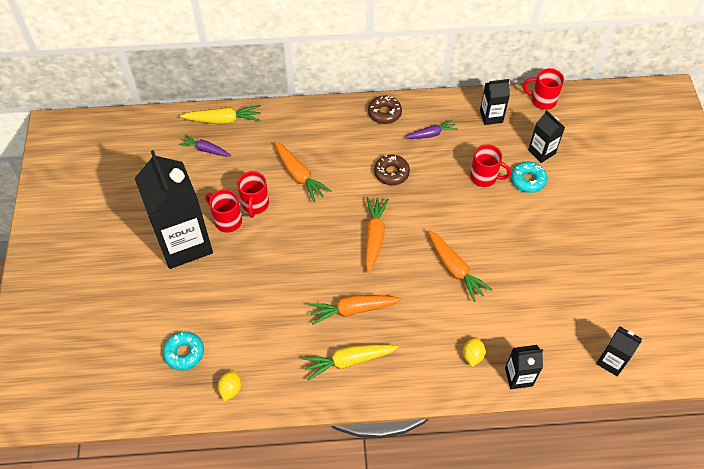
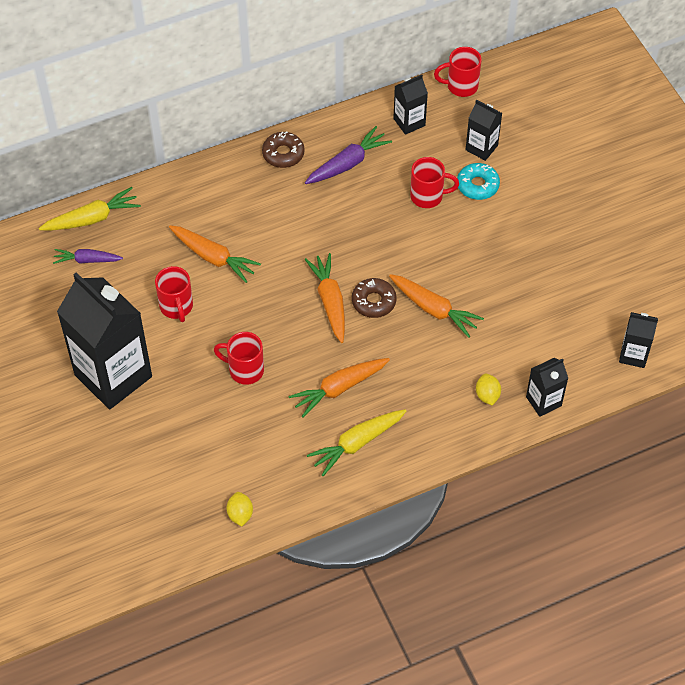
camera: 20 degrees left, 0 degrees up
(184, 353) = (170, 494): turquoise donut -> none
(227, 220) = (152, 335): red mug -> red mug (245, 370)
(391, 173) = (320, 222): brown donut -> brown donut (373, 301)
(431, 134) = (348, 163): purple carrot -> purple carrot, size x1.50

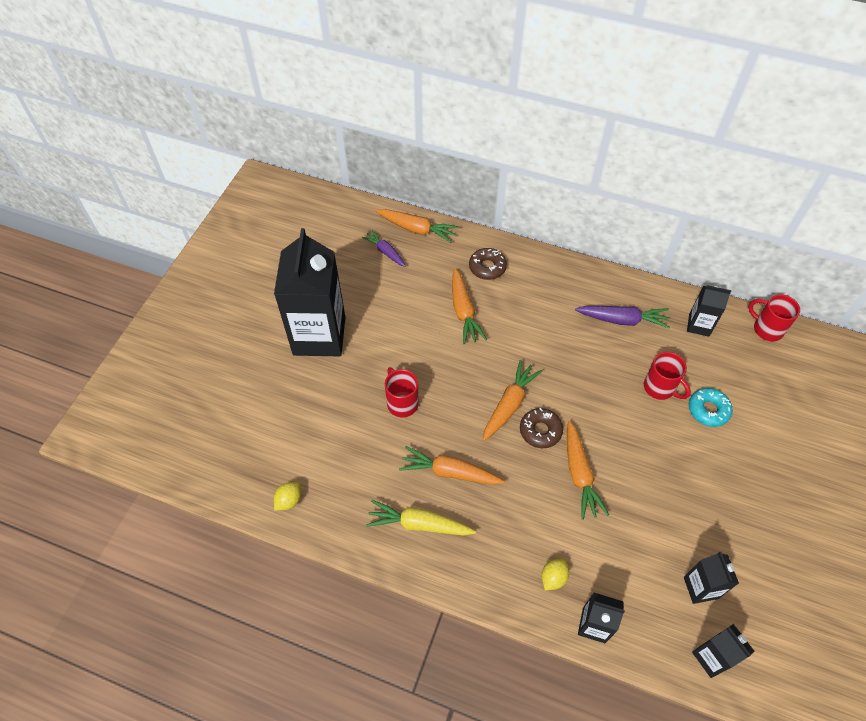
camera: 45 degrees right, 0 degrees up
(92, 218) = (417, 229): yellow carrot -> orange carrot
(176, 307) = (405, 324): red mug -> none
(283, 154) = (583, 280): brown donut -> brown donut (487, 267)
(481, 148) = (739, 385): black carton -> black carton (700, 587)

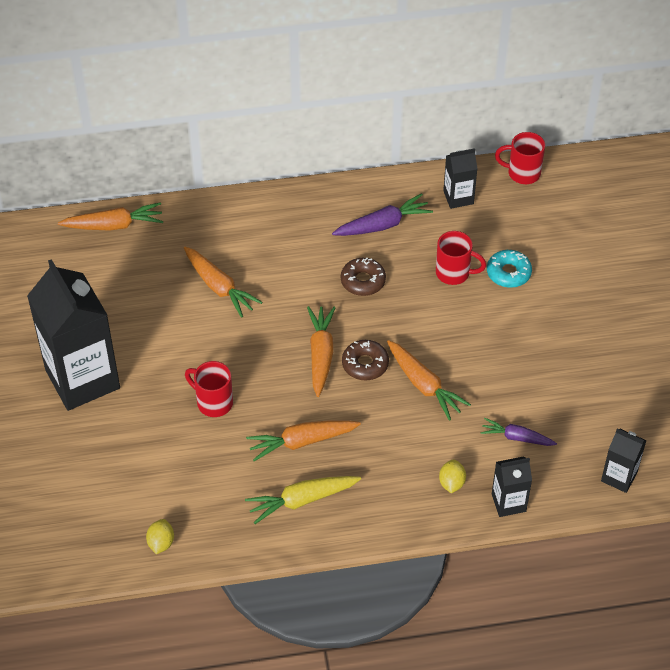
camera: 30 degrees left, 5 degrees down
(385, 252) = (95, 263): purple carrot -> purple carrot (516, 437)
(487, 267) = (215, 232): brown donut -> brown donut (363, 281)
(700, 587) = (581, 427): black carton -> none

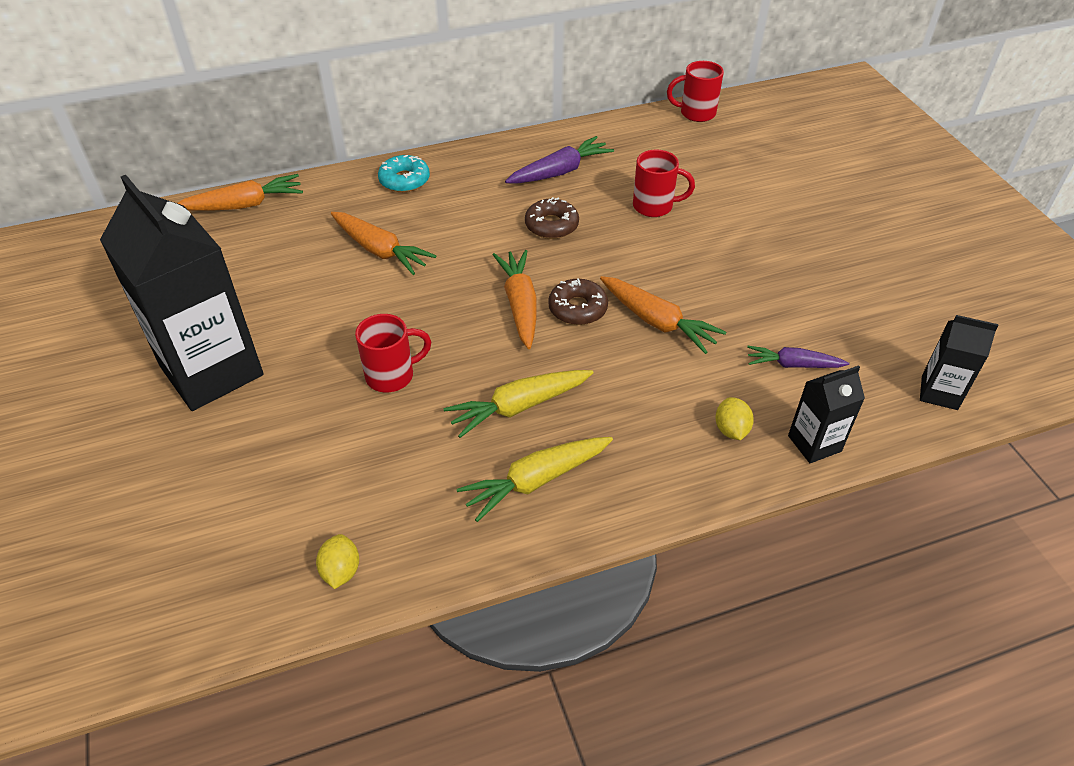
camera: 10 degrees left, 5 degrees down
(213, 402) = (392, 375): red mug -> red mug turned 135 degrees clockwise
(301, 442) = (519, 407): orange carrot -> yellow carrot
(458, 197) = (635, 140): black carton -> none
(508, 273) = (715, 199): turquoise donut -> turquoise donut (404, 180)

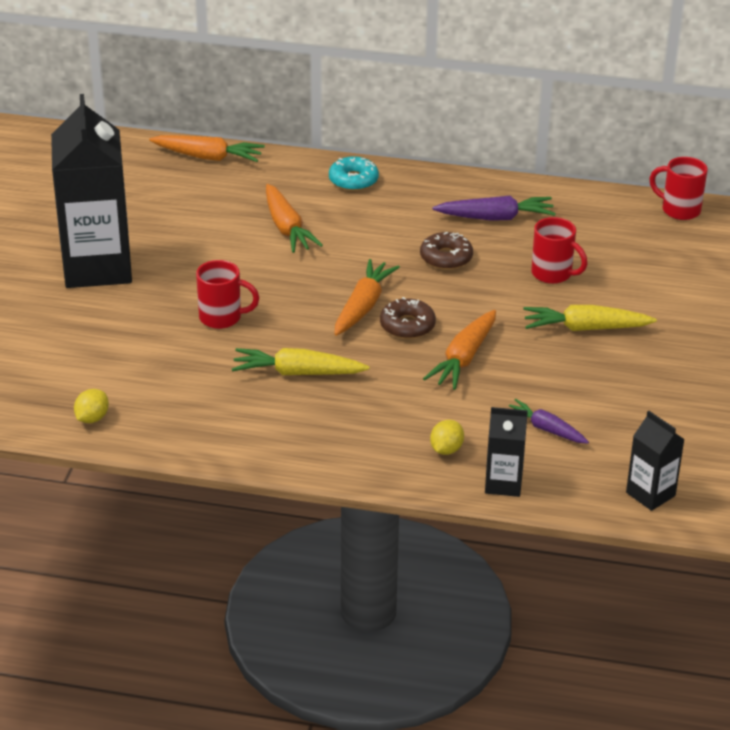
camera: 30 degrees right, 10 degrees down
(536, 481) = (267, 422): yellow carrot -> yellow carrot (585, 328)
(657, 322) = (464, 358): orange carrot -> orange carrot turned 45 degrees clockwise

